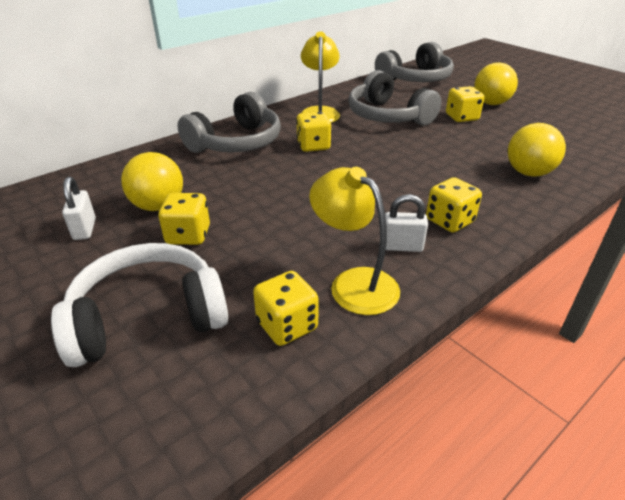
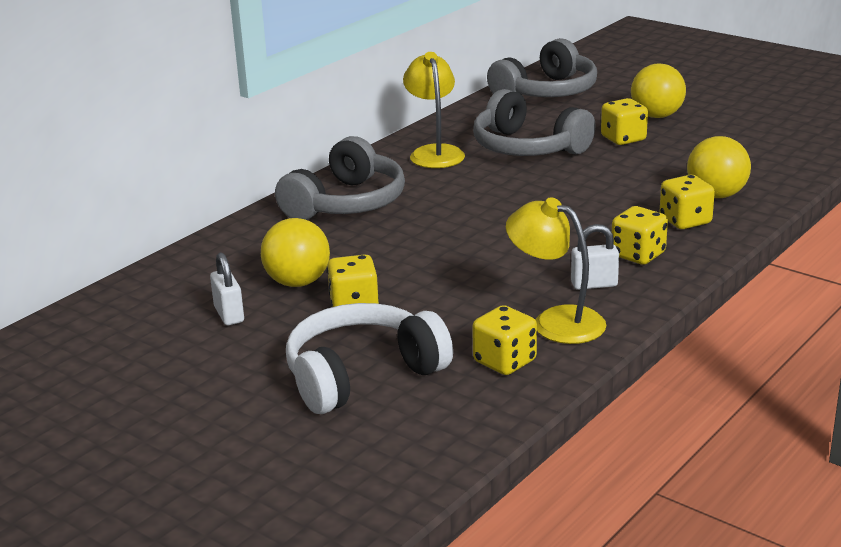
camera: 10 degrees left, 10 degrees down
(313, 146) = (447, 195): yellow dice -> yellow dice (685, 221)

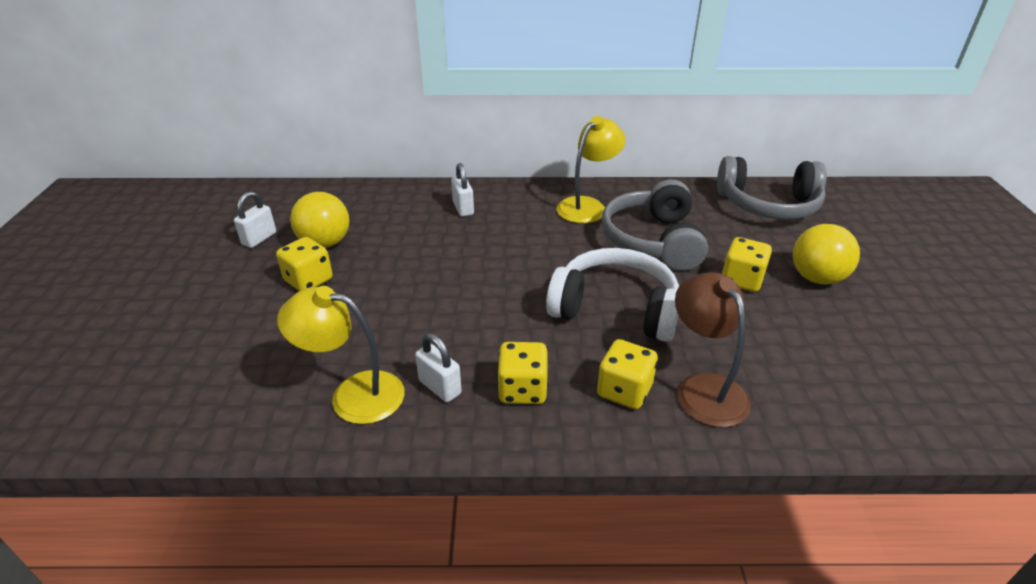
camera: 50 degrees right, 10 degrees up
(346, 203) = (463, 208): grey headphones -> white padlock
(362, 375) = (201, 332): white headphones -> white headphones (615, 309)
(504, 361) = (262, 396): yellow dice -> none
(556, 321) = (353, 394): yellow lamp -> yellow lamp turned 75 degrees counterclockwise
(716, 195) = (704, 388): yellow ball -> brown lamp

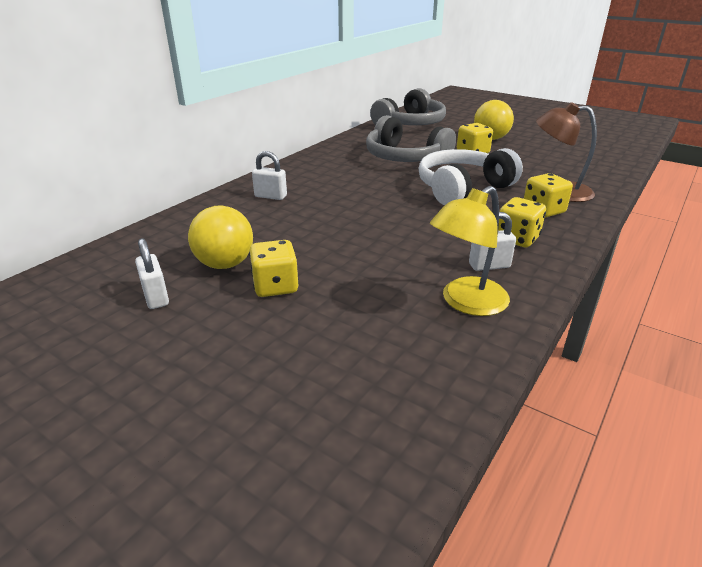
camera: 55 degrees left, 5 degrees down
(587, 206) = (337, 161): yellow lamp -> none

